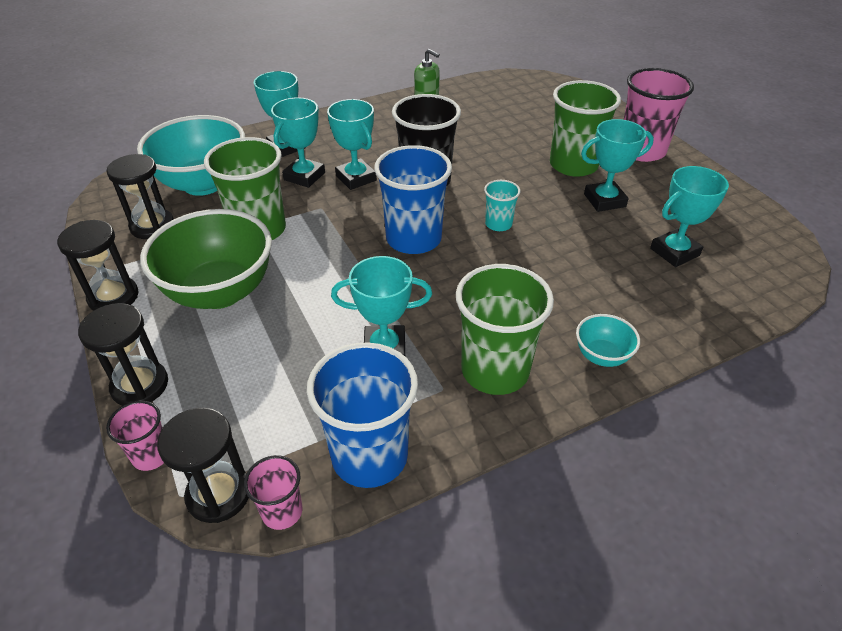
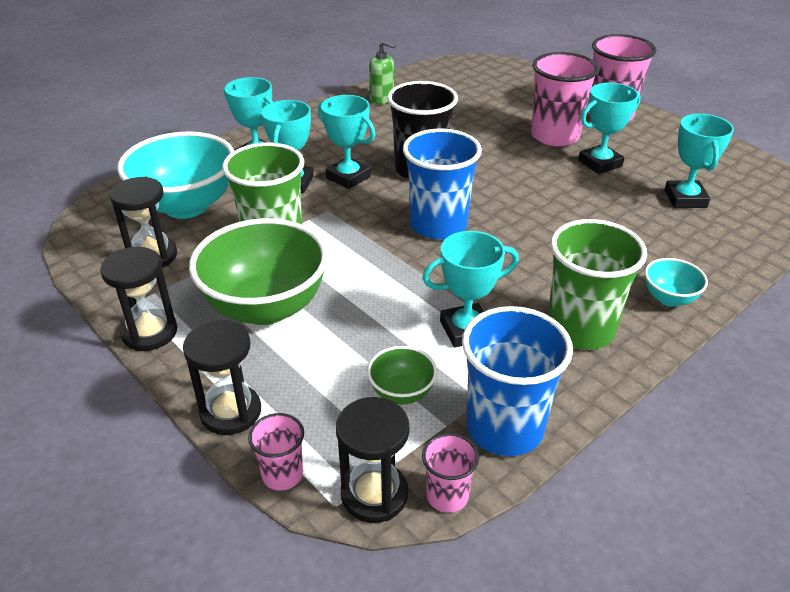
camera: 15 degrees left, 5 degrees down
(294, 400) = (401, 393): none -> green bowl
(498, 224) = (513, 199): turquoise cup -> none
(573, 165) = (555, 136): green cup -> pink cup
(674, 252) = (685, 199): turquoise trophy -> turquoise trophy turned 45 degrees counterclockwise

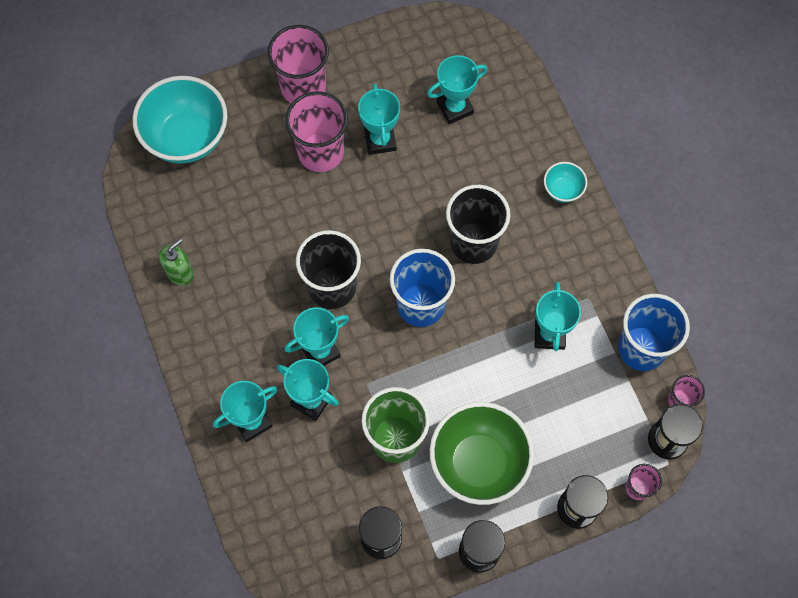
camera: 70 degrees left, 30 degrees up
(186, 206) = (314, 500): turquoise bowl -> turquoise bowl (187, 138)
(401, 393) = (594, 397): green bowl -> none
(539, 245) = (473, 242): none -> black cup
(580, 329) = (573, 262): green cup -> none
(685, 199) = (455, 108): turquoise trophy -> turquoise trophy turned 45 degrees counterclockwise

